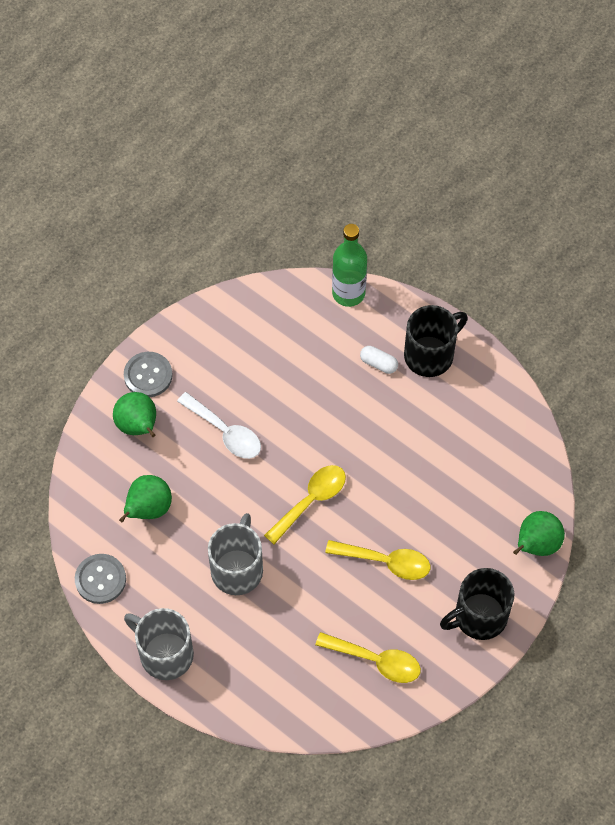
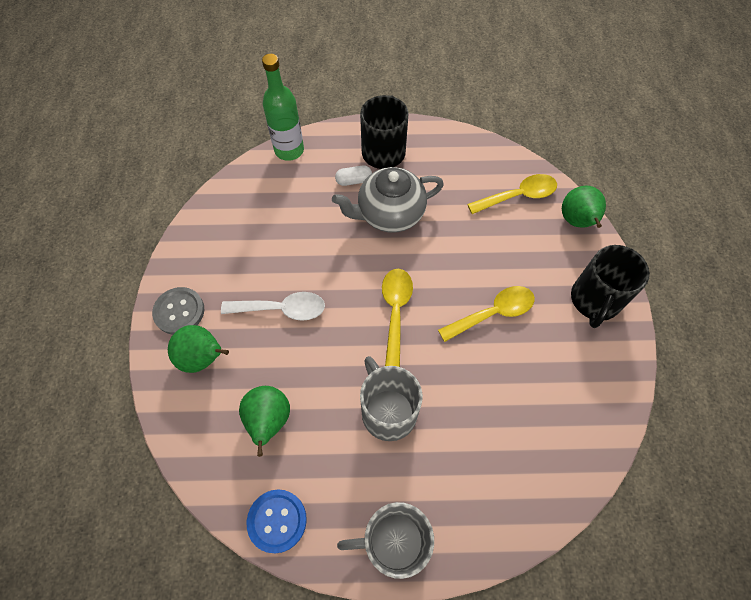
camera: 40 degrees left, 0 degrees up
(100, 579) = (277, 521): grey button -> blue button
(376, 660) = (561, 395): yellow spoon -> yellow spoon (518, 196)
(381, 416) = (389, 214): none -> grey teapot

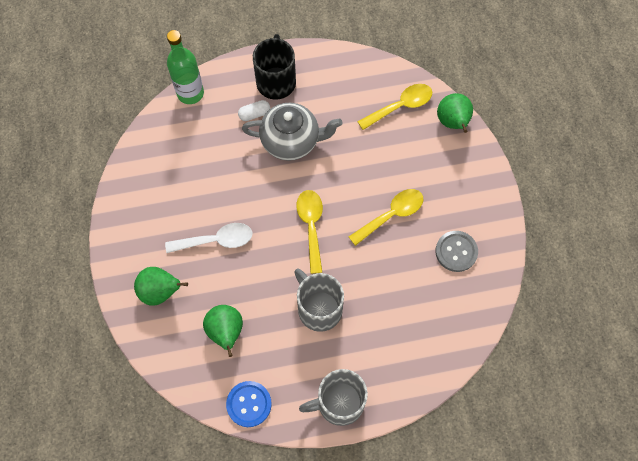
camera: 10 degrees left, 5 degrees up
(179, 311) = (130, 257): grey button -> grey button (456, 252)
(389, 214) = (291, 141): grey teapot -> grey teapot turned 150 degrees counterclockwise
(594, 300) = (473, 190): black mug -> none

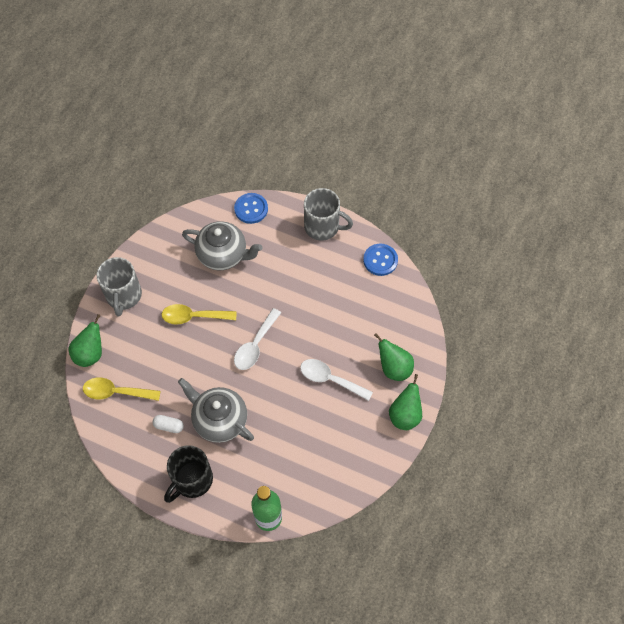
camera: 145 degrees left, 5 degrees down
(226, 332) = (365, 312): green pear -> green pear (405, 415)
(254, 114) = (230, 462): white capsule -> white capsule (169, 426)
(311, 226) = (255, 345): yellow spoon -> white spoon
(319, 308) = (292, 288): grey mug -> grey mug (123, 296)
(416, 297) = (223, 255): none -> grey teapot
(431, 370) = (251, 209): none -> blue button
(456, 252) = (172, 265): grey button -> none

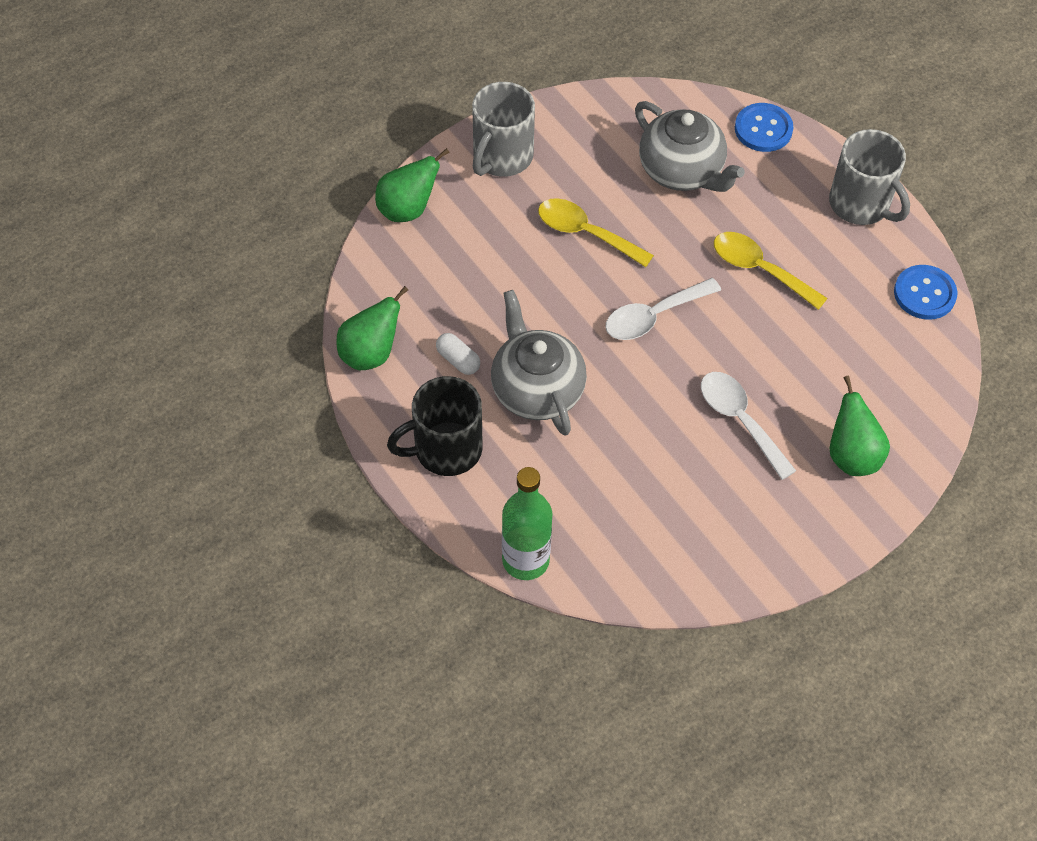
camera: 30 degrees right, 5 degrees down
(116, 392) = (412, 277): yellow spoon -> yellow spoon (759, 269)
(405, 415) = (828, 531): green pear -> green pear (370, 353)

